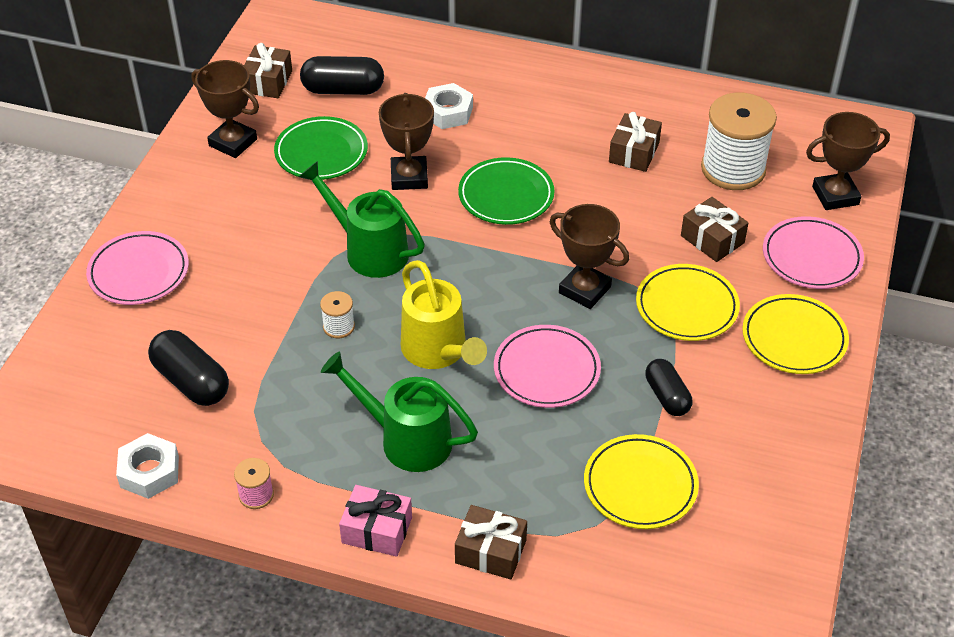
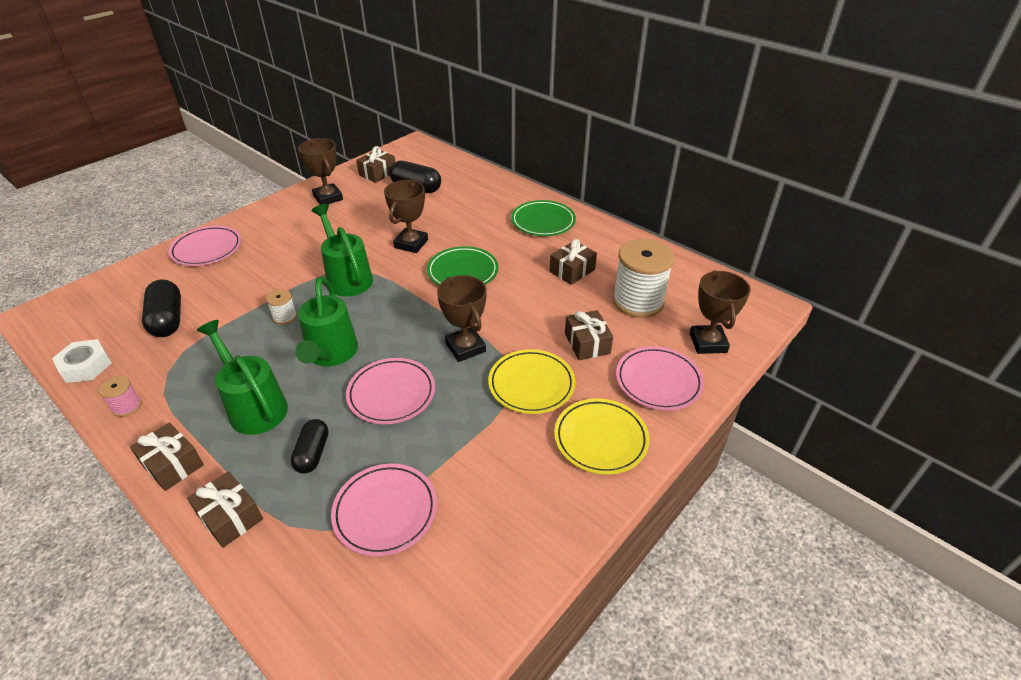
camera: 25 degrees right, 5 degrees down
(321, 153) = (372, 216): green plate -> green plate (543, 221)
(377, 530) = (172, 464): pink gift -> brown gift
(438, 352) = (330, 355): yellow watering can -> green watering can
(448, 112) = (468, 215): white nut -> none
(640, 485) = (385, 511): yellow plate -> pink plate
(667, 396) = (464, 447): black capsule -> black capsule (312, 453)
(835, 195) = (708, 343): brown trophy -> brown trophy turned 75 degrees clockwise

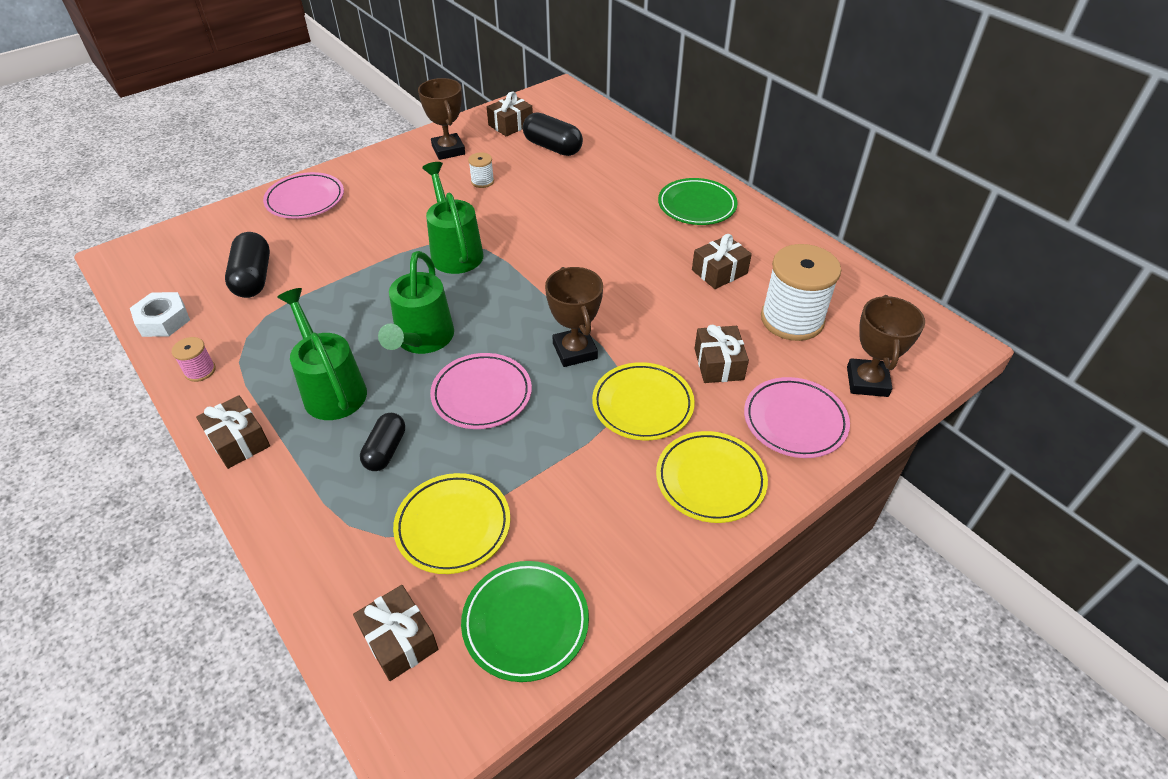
camera: 10 degrees right, 5 degrees up
(230, 517) = (290, 506): brown gift -> brown gift (399, 640)
(285, 317) = (378, 290): white spool -> white spool (482, 181)
(385, 511) = (453, 526): pink plate -> yellow plate
(411, 244) = (534, 217): brown trophy -> none
(463, 272) = (588, 258): green plate -> green plate (525, 622)

